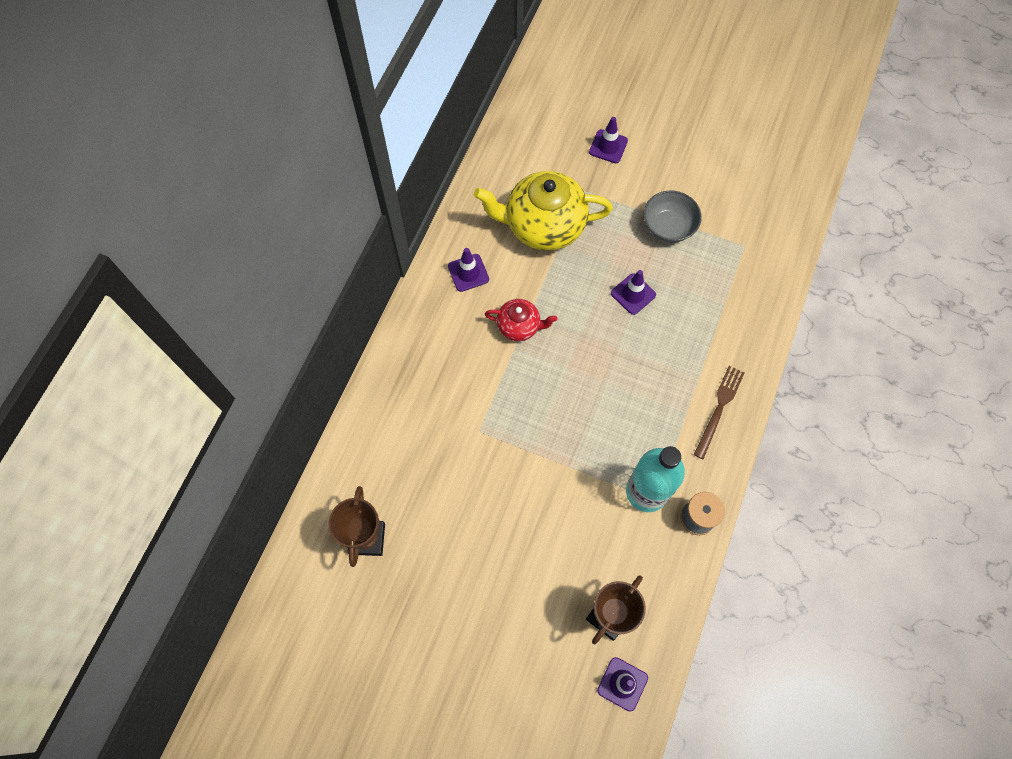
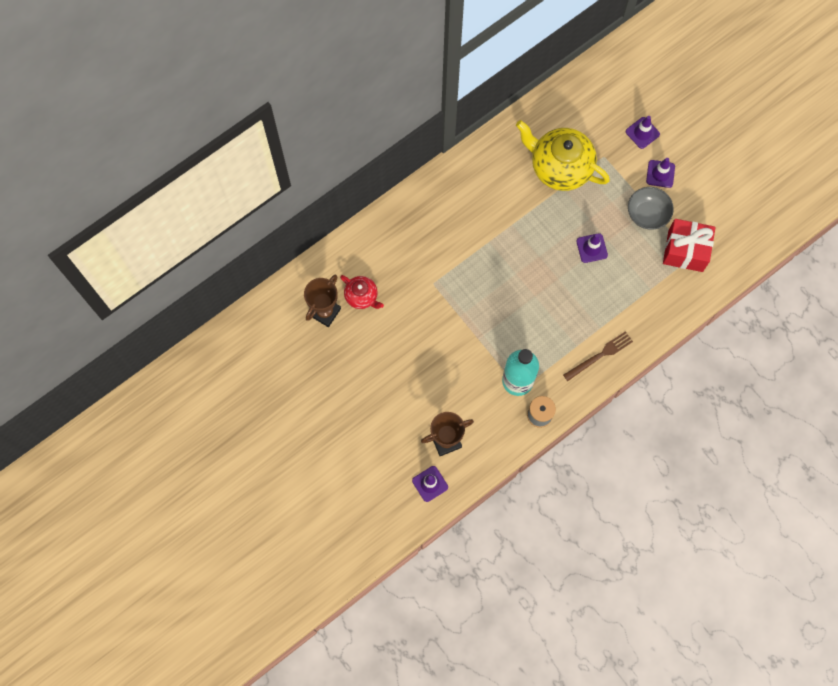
camera: 30 degrees right, 5 degrees up
(468, 273) = (488, 173): purple traffic cone -> purple traffic cone (660, 174)
(519, 326) = (500, 229): red teapot -> red teapot (362, 296)
(733, 244) = (685, 251): none -> red gift

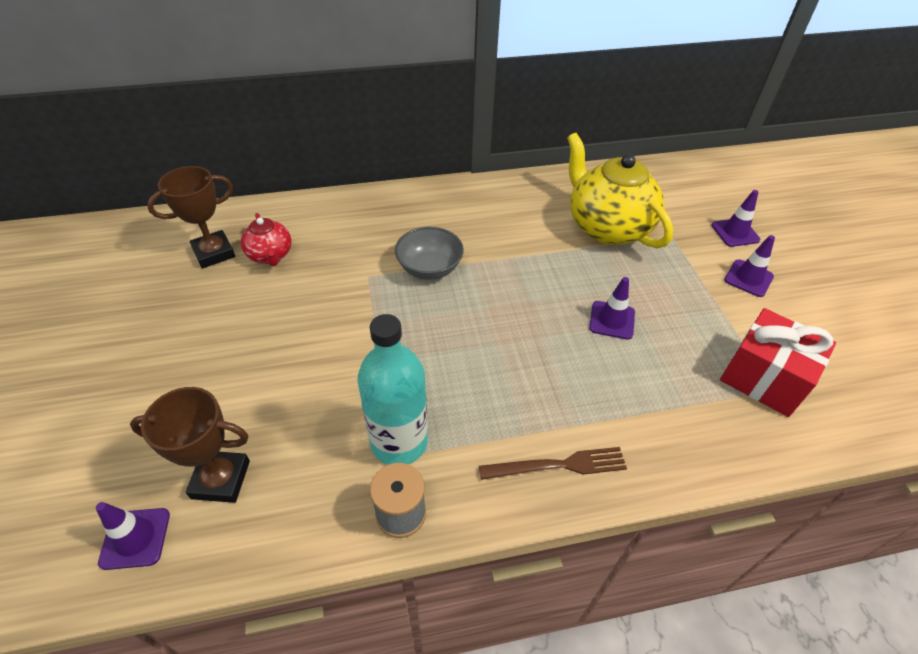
camera: 25 degrees right, 25 degrees down
(647, 214) = (714, 313): grey bowl -> grey bowl (429, 268)

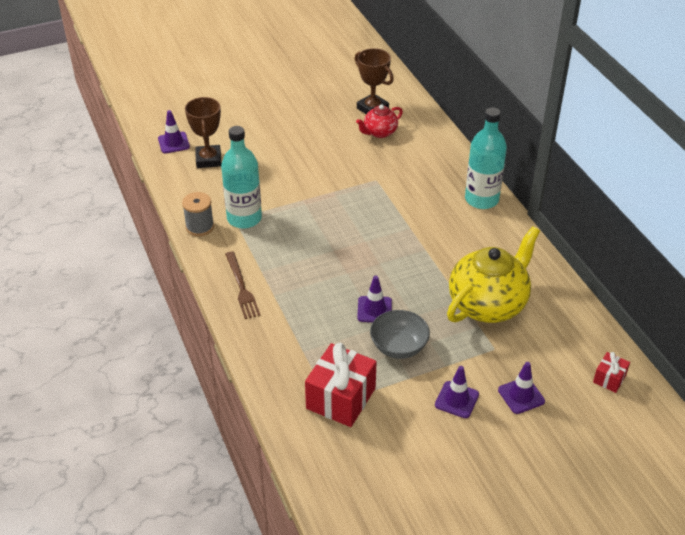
camera: 80 degrees right, 5 degrees down
(429, 268) = (395, 207): grey bowl -> grey bowl (399, 347)
(438, 198) = (481, 199): none -> turquoise bottle
(705, 176) = (609, 379): none -> red gift

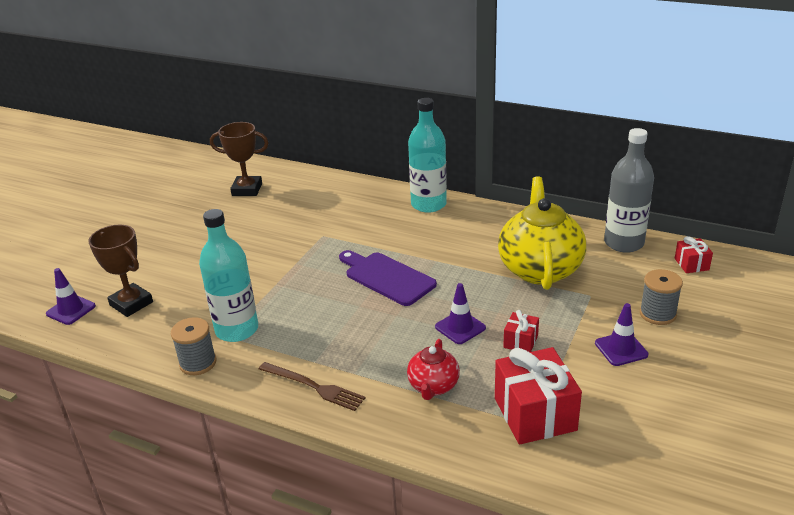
camera: 40 degrees left, 10 degrees down
(376, 241) = (387, 277): none -> purple cutting board
(379, 132) = (277, 202): red teapot -> red teapot (433, 386)
(399, 347) = (520, 341): grey bowl -> red gift
(521, 395) = (657, 314): purple traffic cone -> grey spool
(583, 327) = (624, 243): none -> grey bottle

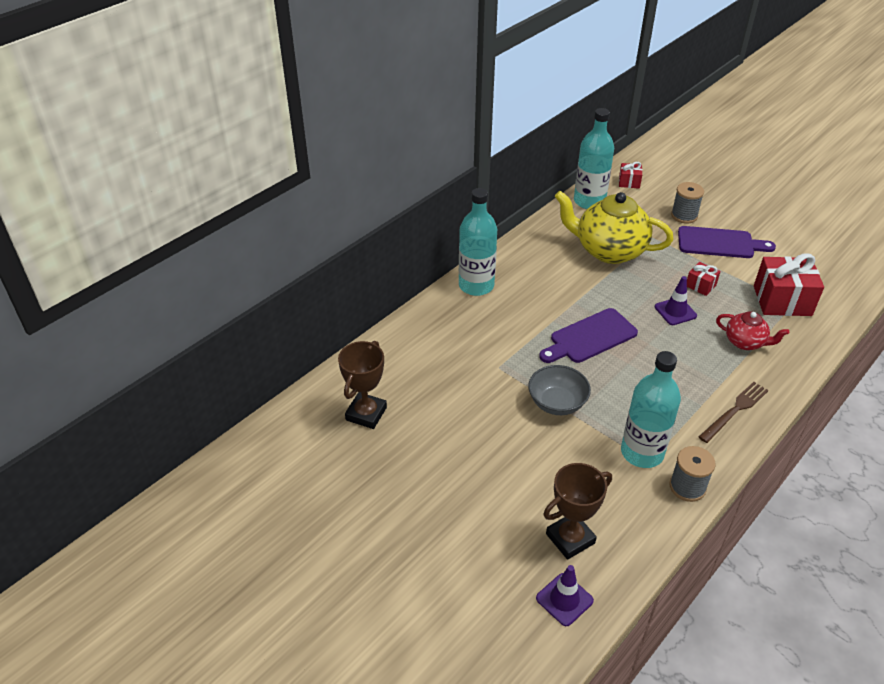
camera: 75 degrees left, 10 degrees up
(287, 273) = (557, 403): none -> grey bowl
(621, 349) = (719, 243): purple traffic cone -> purple cutting board
(624, 243) = (589, 201): grey bottle -> turquoise bottle

